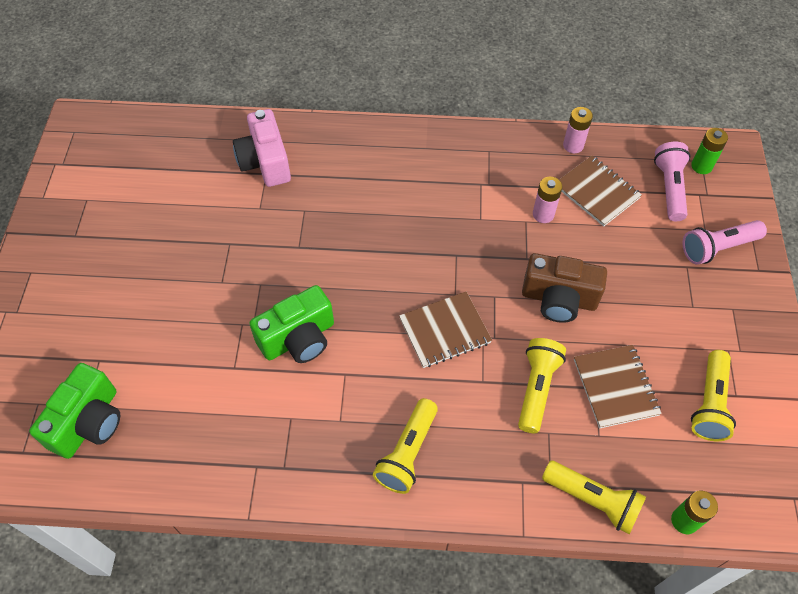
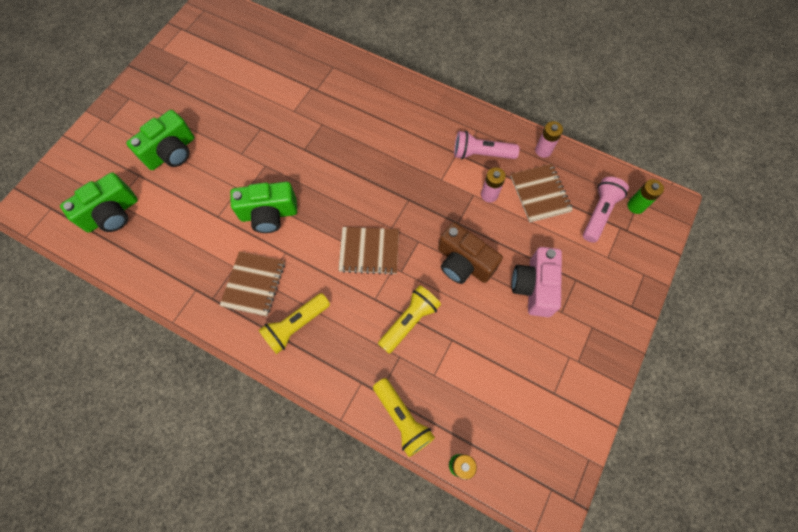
camera: 25 degrees right, 10 degrees up
(128, 315) = (171, 152): none -> green camera
(265, 162) = (315, 78): pink camera -> pink camera (534, 287)
(615, 387) = (466, 346): brown notebook -> brown notebook (254, 284)
(709, 403) = (530, 390): yellow flashlight -> none
(717, 248) = (609, 275): pink flashlight -> pink flashlight (481, 154)

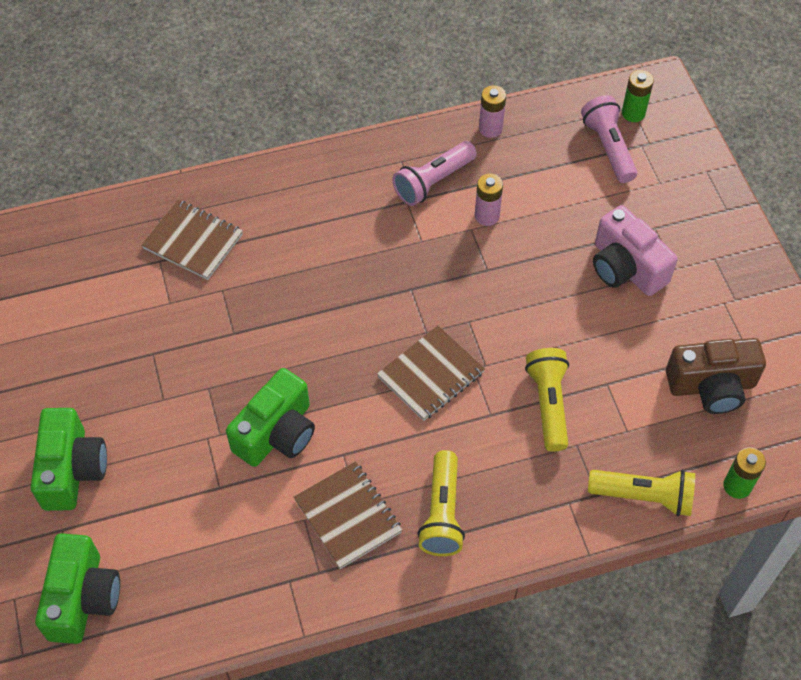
camera: 45 degrees left, 10 degrees down
(463, 263) = (537, 303): brown camera -> brown camera (711, 386)
(540, 194) = (534, 174): brown notebook -> brown notebook (193, 241)

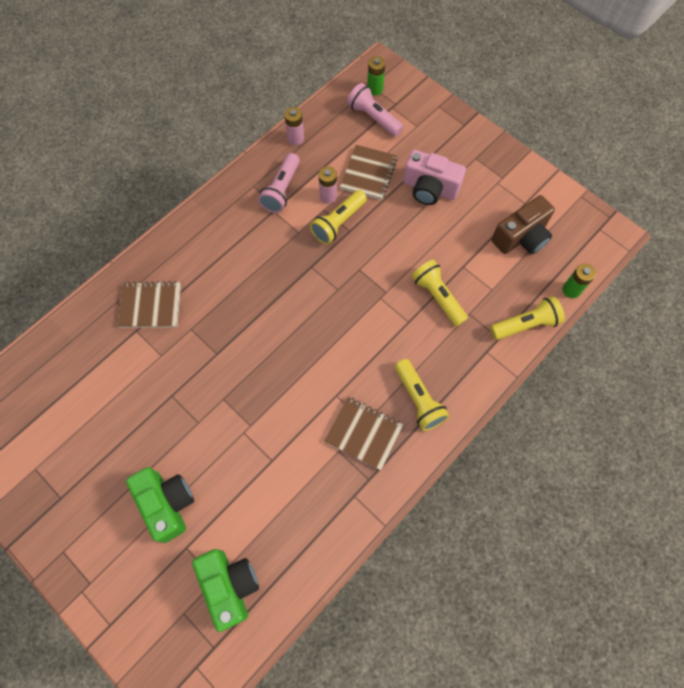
camera: 30 degrees left, 10 degrees up
(277, 433) = (286, 404): green camera -> none
(431, 374) = (357, 315): brown notebook -> brown notebook (368, 173)
(479, 253) = (338, 223): none -> yellow flashlight

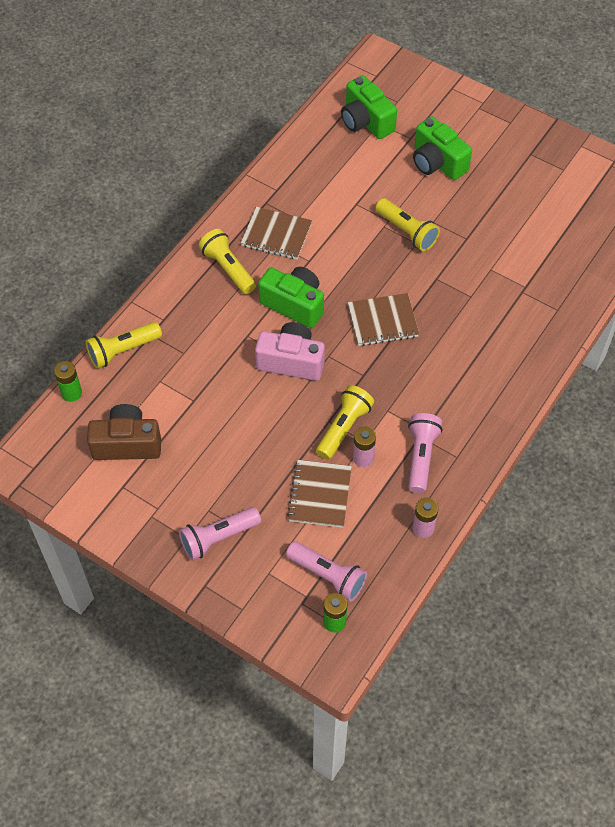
camera: 170 degrees right, 10 degrees down
(150, 306) = (520, 311): brown notebook -> brown notebook (382, 321)
(359, 347) = (294, 304): none -> green camera
(430, 188) = (241, 487): pink camera -> pink camera (291, 361)
(437, 297) = (219, 364): yellow flashlight -> yellow flashlight (407, 231)
(451, 154) = (218, 538): none -> pink flashlight
(521, 237) = (127, 443): brown camera -> brown camera turned 45 degrees clockwise

